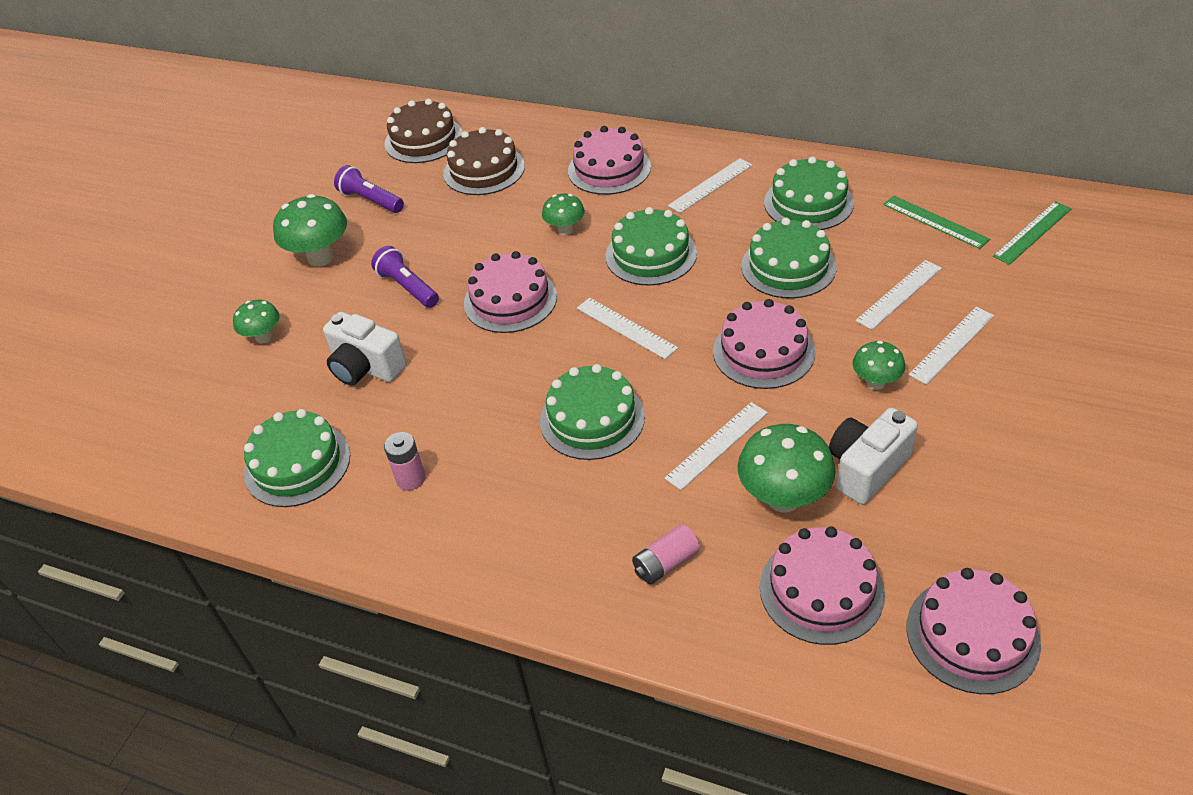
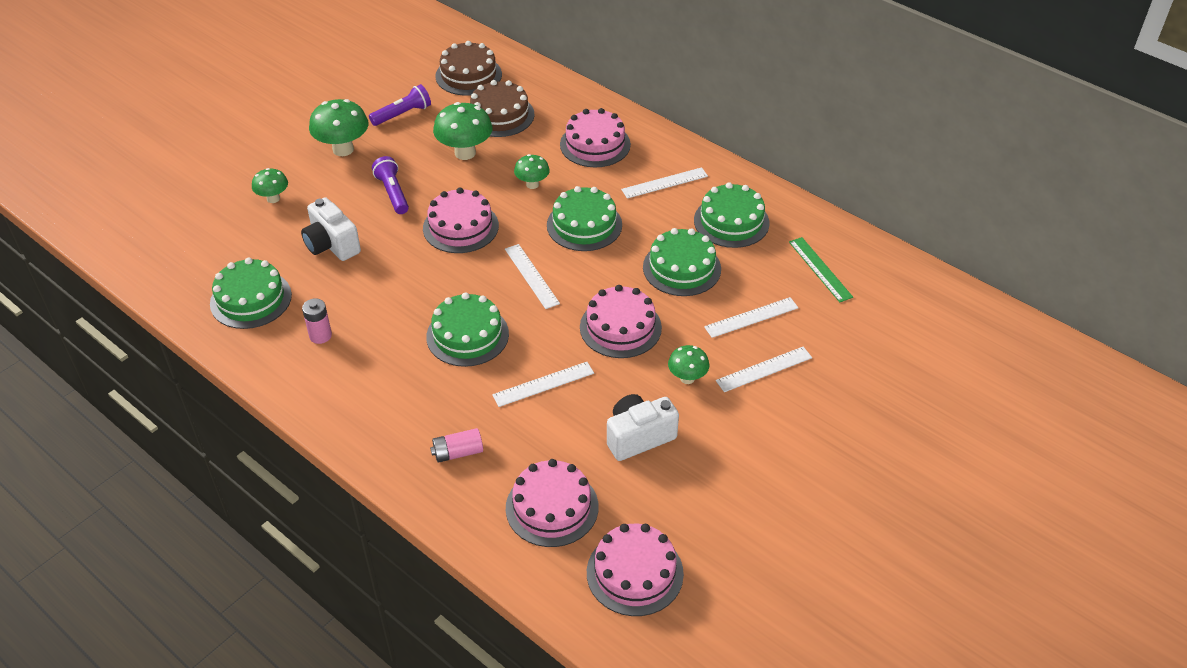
camera: 15 degrees right, 0 degrees up
(371, 200) = (402, 114): purple flashlight -> purple flashlight turned 90 degrees clockwise
(783, 498) = (566, 437): green mushroom -> green mushroom (465, 153)
(1032, 232) = (891, 302): green ruler -> none

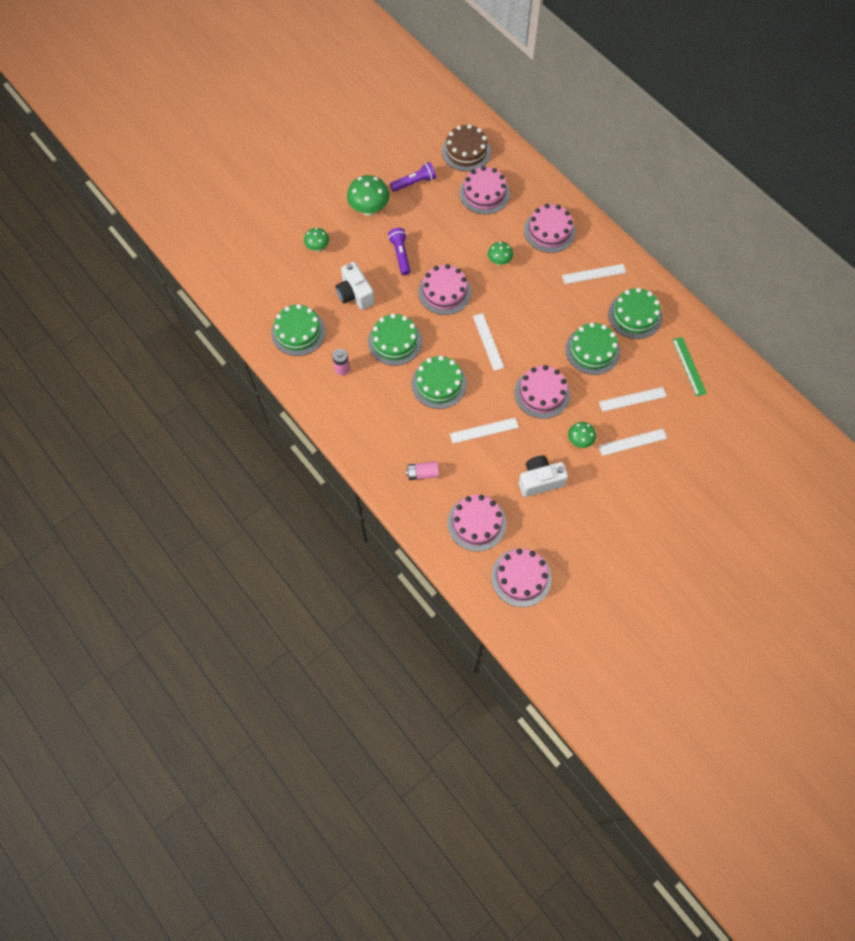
camera: 10 degrees right, 20 degrees up
(465, 153) = (455, 225): green mushroom -> none
(500, 115) = (484, 193): brown cake -> pink cake
(584, 225) = (530, 303): green cake -> green cake (395, 341)

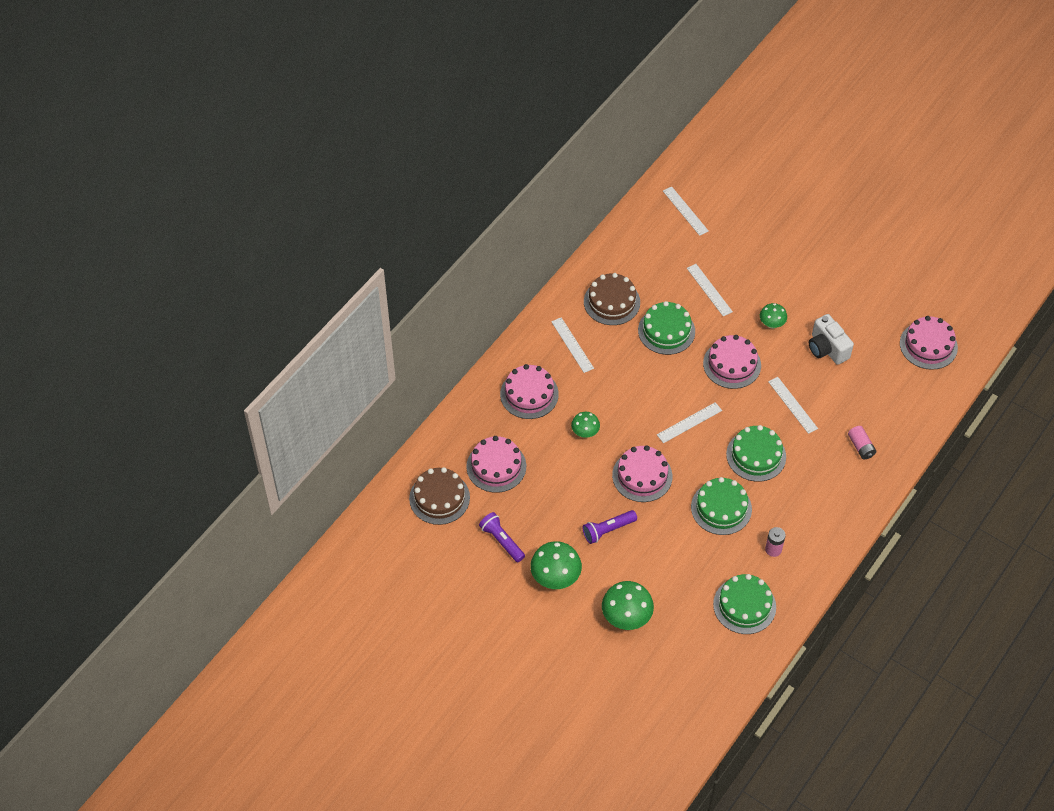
camera: 105 degrees left, 10 degrees down
(318, 247) = (626, 618): green mushroom -> green mushroom, size x1.70
(355, 294) = (676, 562): white camera -> none
(476, 523) = (892, 390): pink cake -> none
(632, 442) = (755, 283): white ruler -> white ruler (685, 211)
(635, 315) = (612, 302): green cake -> brown cake
(689, 366) = (655, 250): green ruler -> none

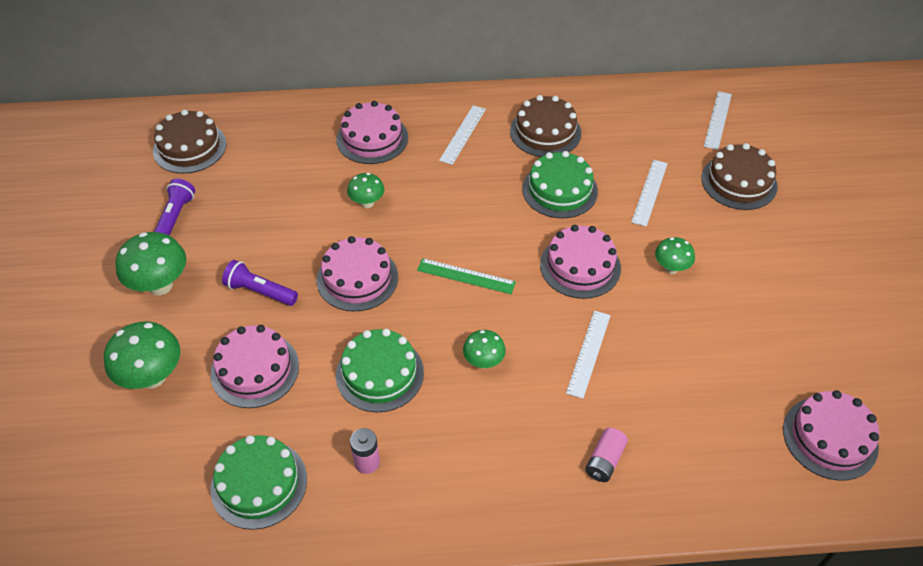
camera: 50 degrees right, 5 degrees down
(496, 466) = (263, 164): pink cake -> pink cake (255, 369)
(689, 422) = (466, 276): white ruler -> green ruler
(741, 242) = (739, 182): none -> brown cake
(756, 455) = (483, 362): green cake -> green mushroom
(827, 348) = (700, 337): white camera -> none

